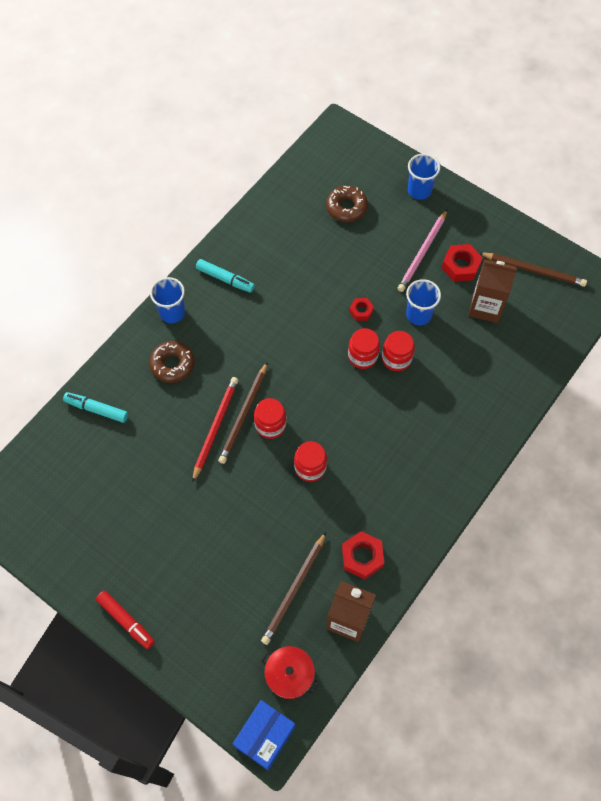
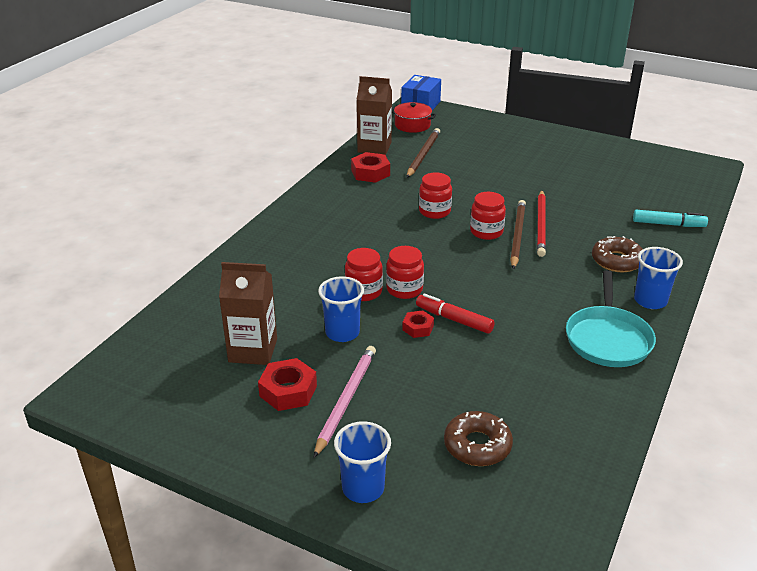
camera: 170 degrees right, 30 degrees down
(126, 621) = (548, 133): red marker -> red marker (454, 319)
(225, 279) = (608, 339): turquoise marker -> turquoise pan
(533, 270) = (179, 399): brown pencil -> none

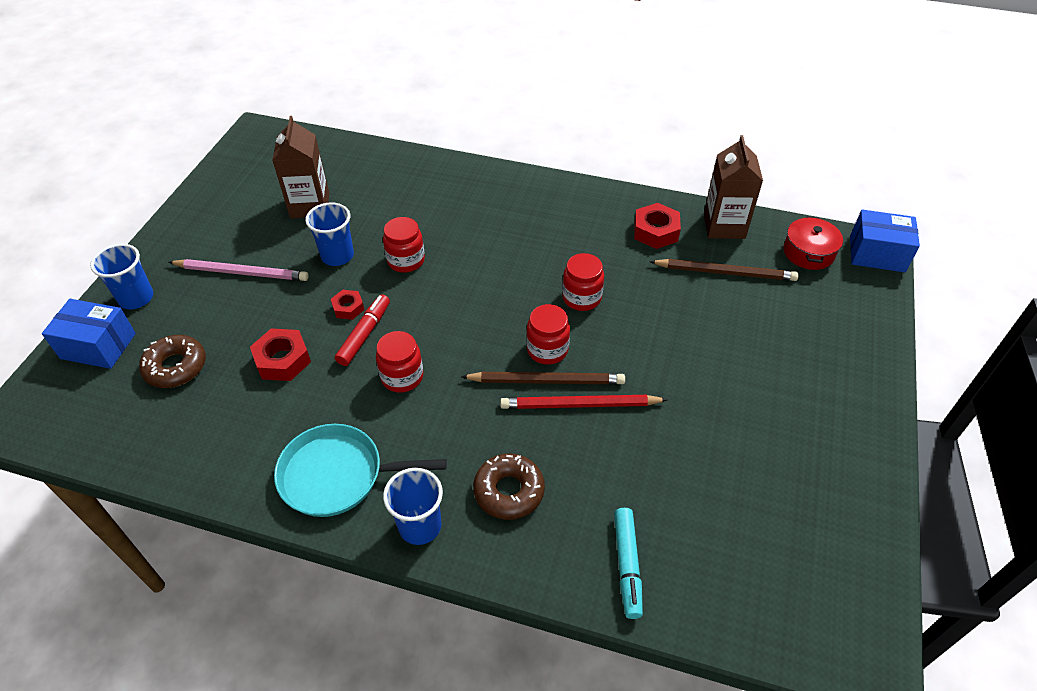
camera: 80 degrees right, 15 degrees up
(288, 391) = (255, 236): red nut -> red nut (282, 360)
(404, 289) = (414, 290): red jar -> red jar (402, 377)
(436, 516) = (98, 346): none -> blue box

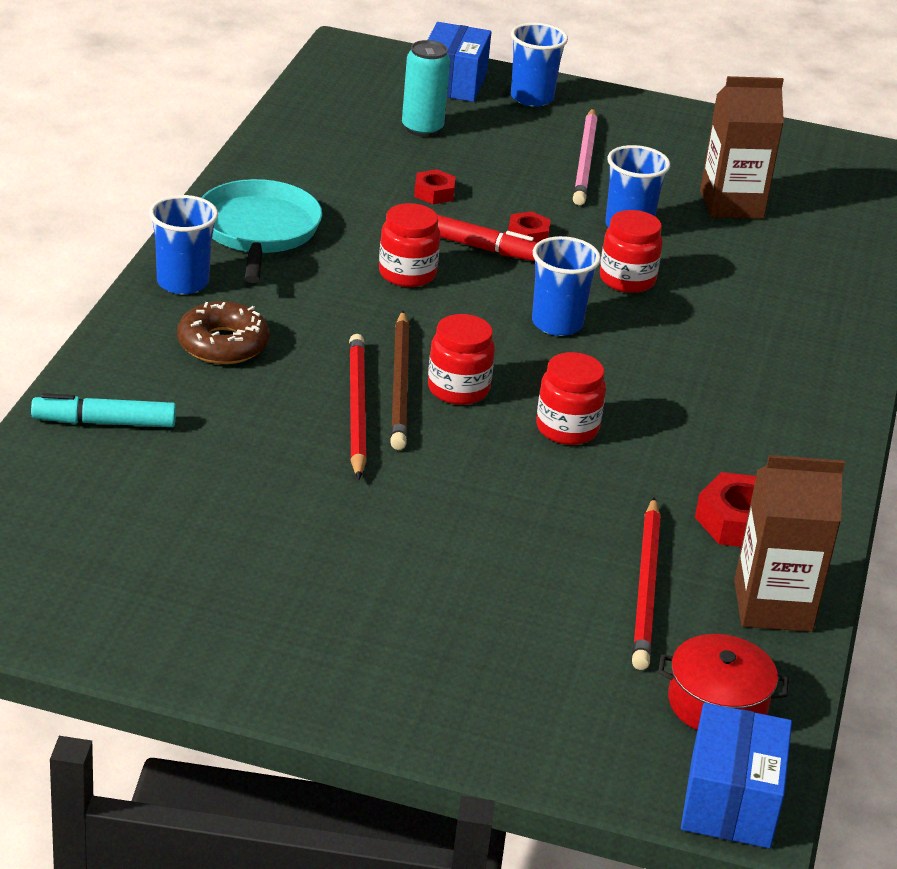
camera: 85 degrees right, 15 degrees down
(176, 367) = (422, 128): brown donut -> turquoise can
(282, 360) = (434, 193): red nut -> red nut, size x0.61
(462, 297) = (557, 324): none -> blue cup
(725, 272) = (646, 587): brown pencil -> red pencil

